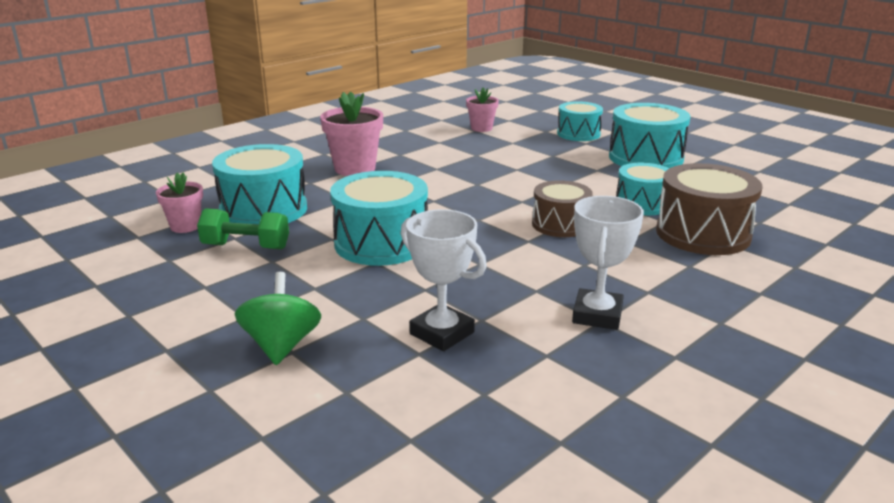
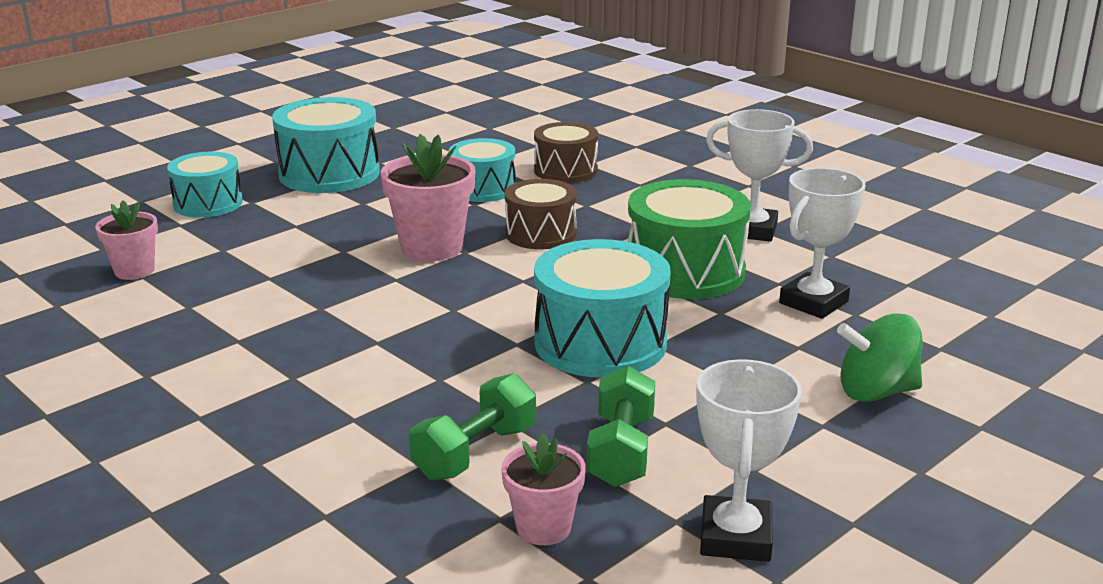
camera: 90 degrees left, 0 degrees up
(141, 276) = (735, 537): none -> white trophy
(263, 210) = (475, 452): turquoise drum -> green dumbbell
(355, 168) = (297, 379): pink flower pot -> pink flower pot (431, 248)
(500, 278) = (685, 271): none -> green drum
(702, 234) = (565, 170): brown drum -> brown drum, size x0.64

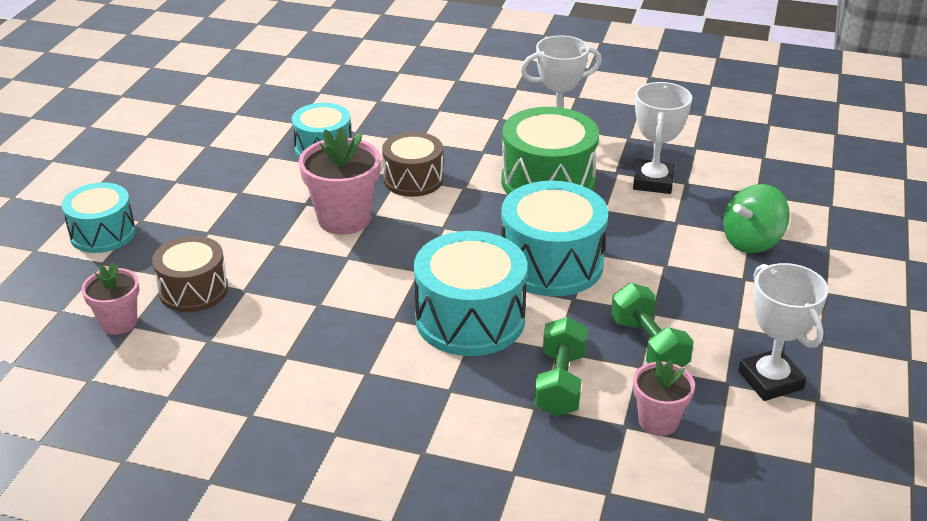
camera: 30 degrees left, 10 degrees up
(329, 173) = (177, 170): turquoise drum -> turquoise drum (470, 319)
(565, 170) = (370, 112): brown drum -> brown drum (193, 290)

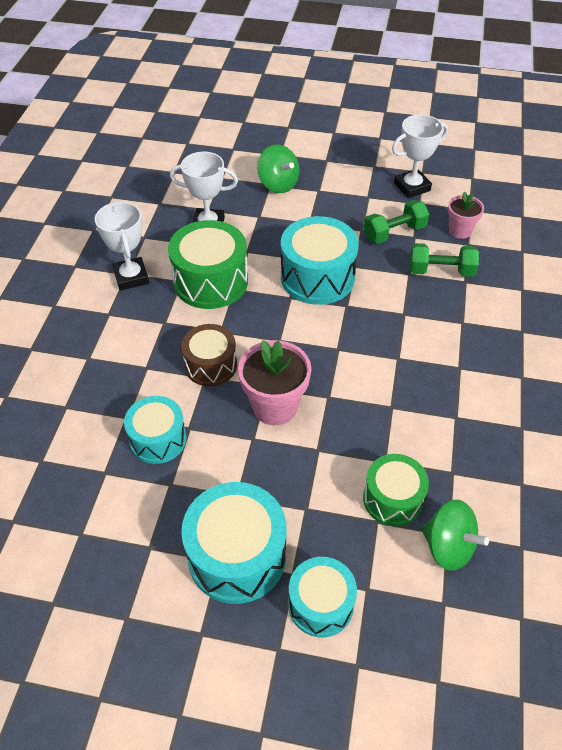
camera: 95 degrees left, 15 degrees up
(119, 322) = (448, 546): pink flower pot -> green spinning top
(193, 290) = (392, 499): brown drum -> green drum
(470, 319) = (388, 317): turquoise drum -> turquoise drum (237, 555)

